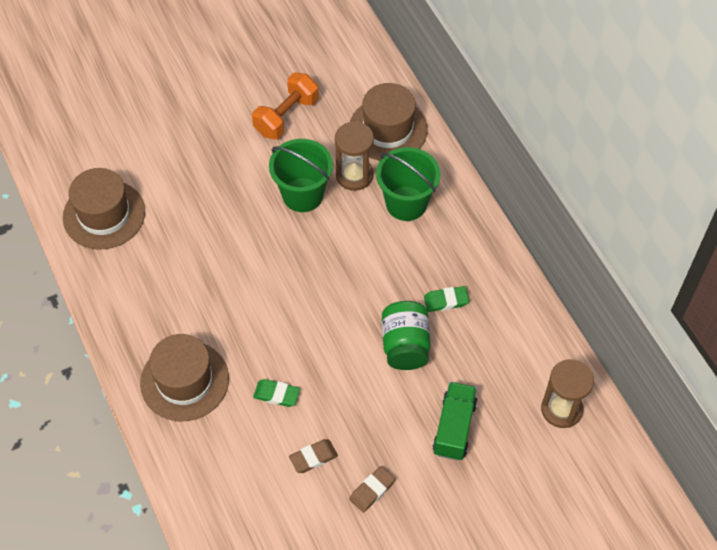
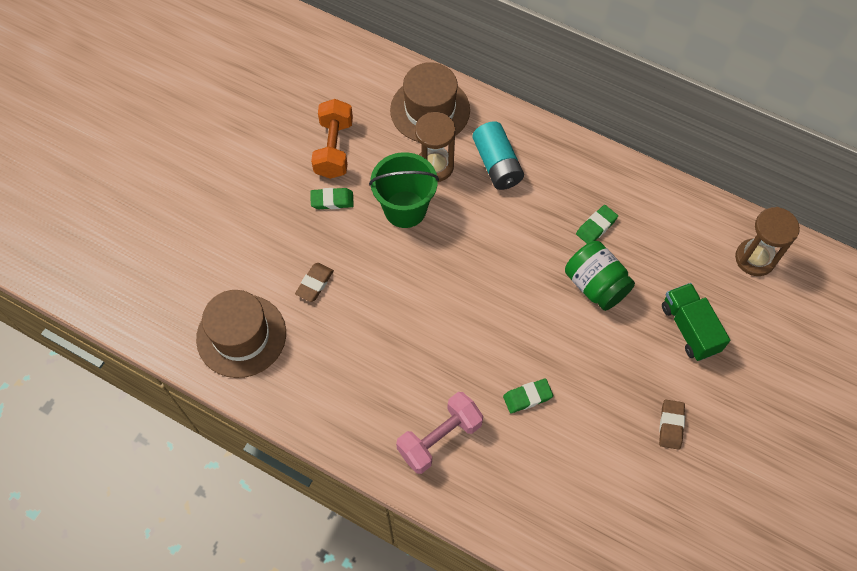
camera: 35 degrees left, 5 degrees up
(184, 381) = (439, 438): brown hat -> pink dumbbell
(252, 155) = (332, 200): none -> green eraser
(313, 457) = (602, 430): brown eraser -> brown eraser (314, 284)
(406, 203) = (497, 164): green bucket -> turquoise battery

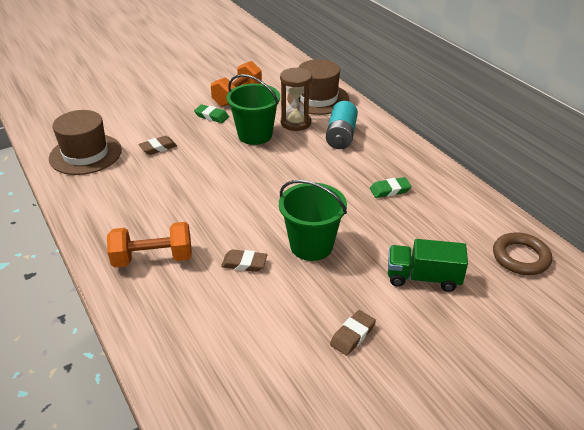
camera: 30 degrees right, 25 degrees down
(439, 438) = (153, 258): pink dumbbell -> orange dumbbell
(527, 397) = (244, 263): green eraser -> brown eraser
(572, 342) = (311, 246): none -> green bucket
(595, 285) = (361, 221): green jar -> none
(689, 328) = (423, 278): green truck -> green truck turned 90 degrees counterclockwise
(755, 258) = (520, 257): brown hourglass -> brown ring

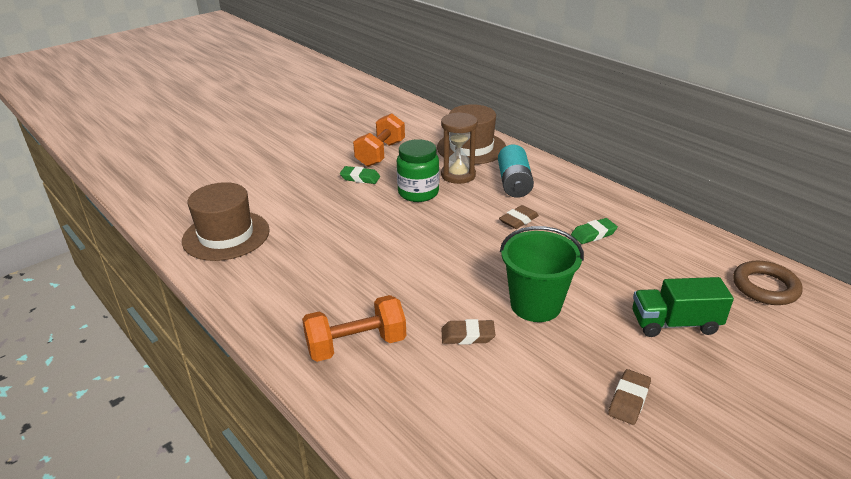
camera: 10 degrees left, 5 degrees down
(158, 148) = (311, 218): brown eraser -> brown eraser (518, 220)
(255, 135) = (418, 193): green bucket -> green jar

